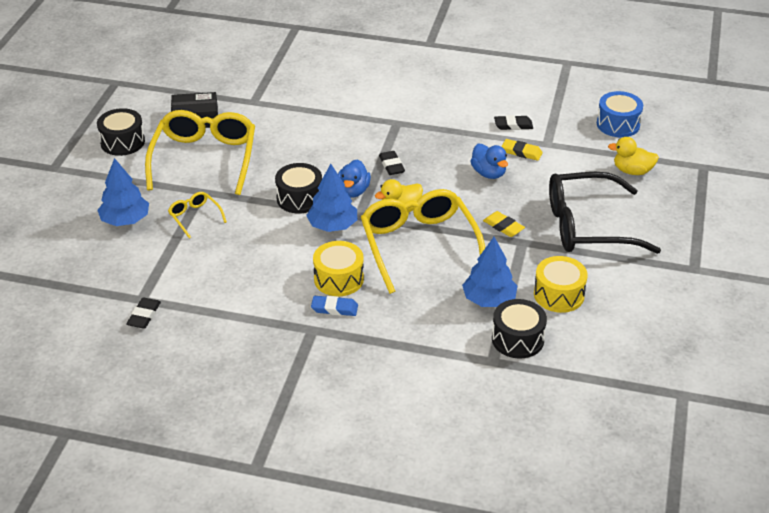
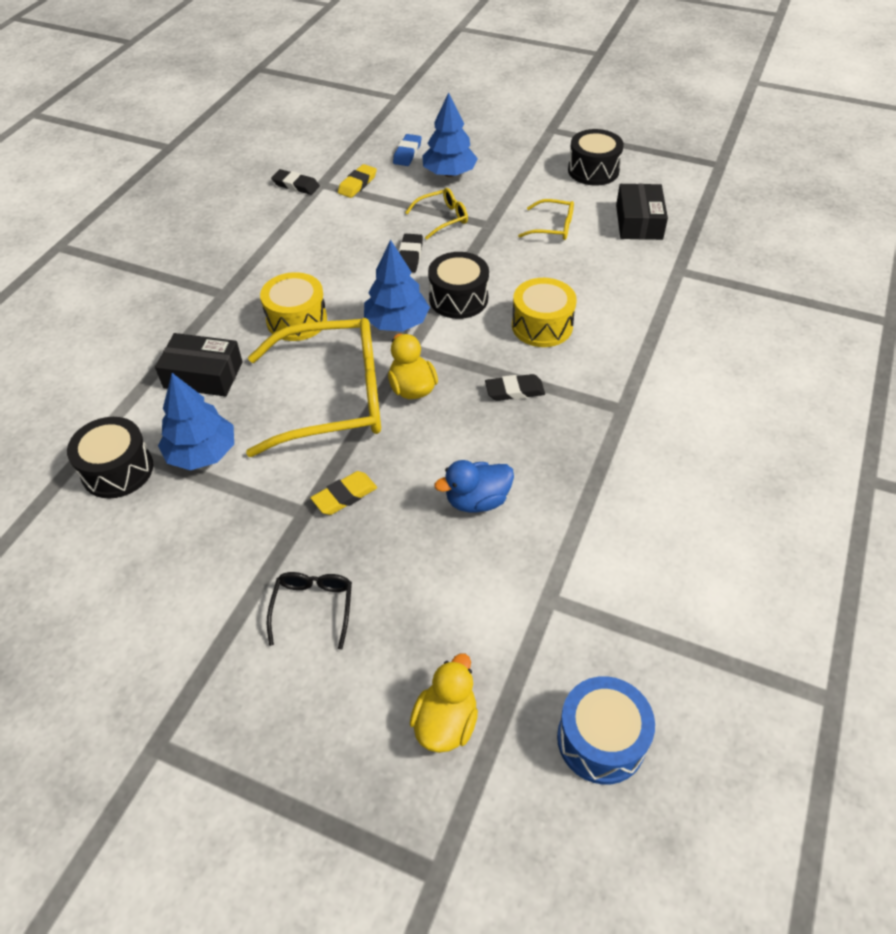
camera: 100 degrees right, 10 degrees up
(204, 159) = (553, 227): yellow glasses -> yellow glasses, size x0.44
(334, 308) = (248, 312): blue eraser -> blue eraser (407, 153)
(353, 191) = (463, 347): blue duck -> none
(412, 318) = (203, 375): none -> black box
(513, 125) = (607, 559): black eraser -> black eraser (410, 256)
(521, 152) = (527, 555): yellow eraser -> yellow eraser (357, 184)
(559, 295) = (177, 533): yellow drum -> yellow drum (542, 326)
(588, 226) = (313, 608): black glasses -> black glasses, size x0.44

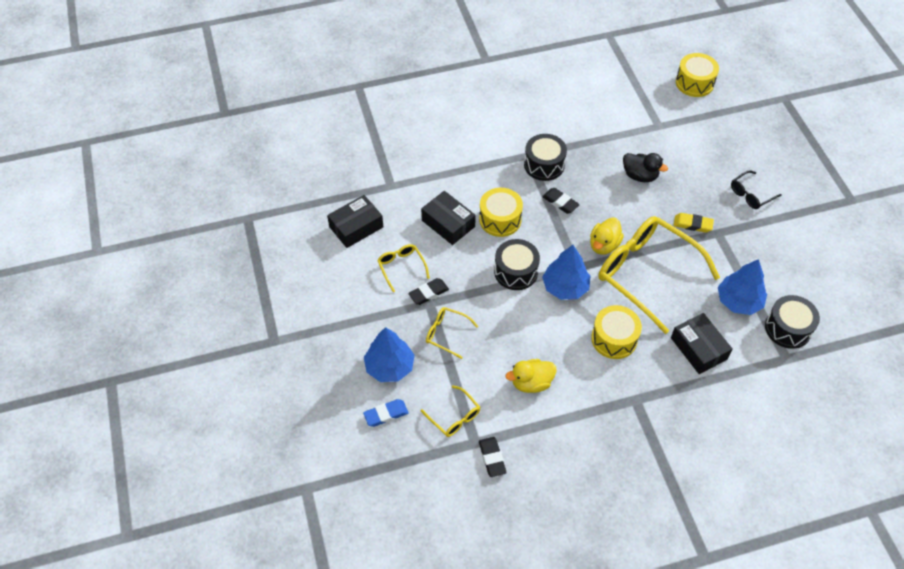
camera: 130 degrees left, 5 degrees up
(357, 184) = (454, 417): yellow eraser -> yellow glasses
(410, 256) = (502, 324): black eraser -> black eraser (428, 293)
(446, 722) = (740, 125): yellow duck -> yellow duck (531, 383)
(477, 500) = (640, 176): blue duck -> black duck
(578, 284) = (448, 223): none -> black box
(593, 170) = (313, 282): black drum -> black drum (544, 165)
(601, 739) = (694, 83): blue drum -> yellow drum

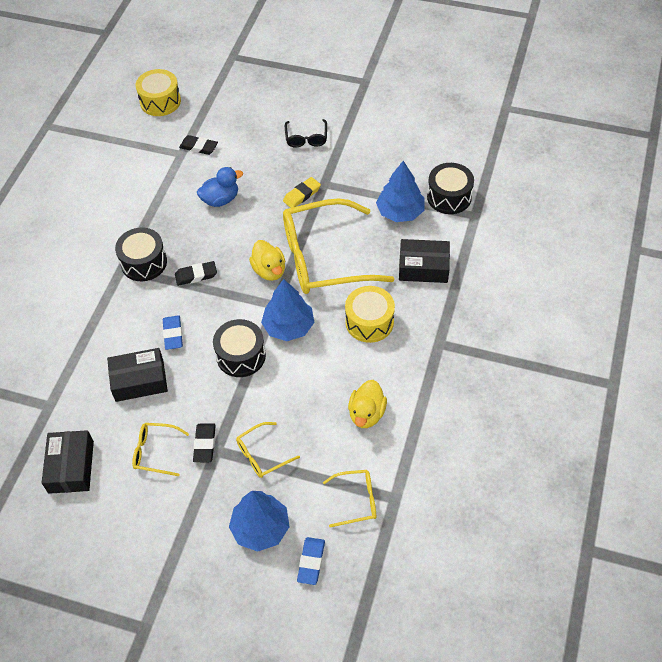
camera: 55 degrees left, 0 degrees up
(492, 458) = (420, 492): black eraser -> black eraser (199, 147)
(500, 219) = (173, 334): yellow drum -> blue eraser
(640, 176) = (220, 199): black duck -> blue duck

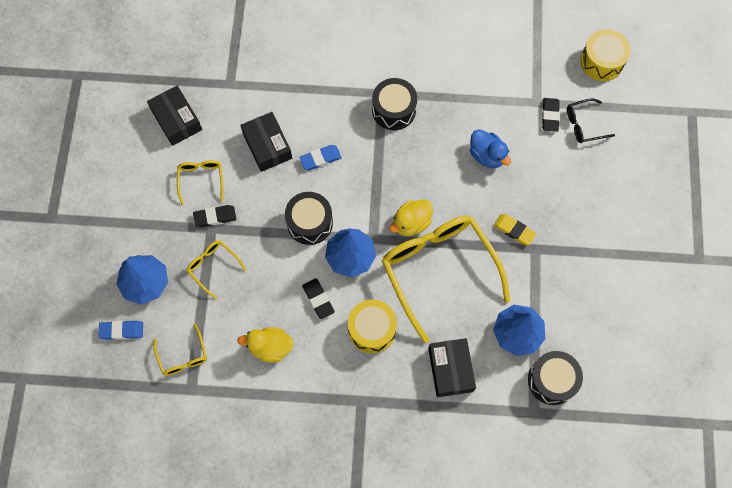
camera: 75 degrees right, 15 degrees up
(71, 467) = (176, 120): black box -> black box turned 75 degrees clockwise
(196, 275) = (390, 159): black eraser -> black eraser (318, 299)
(306, 138) = (593, 216): black glasses -> black glasses (584, 125)

